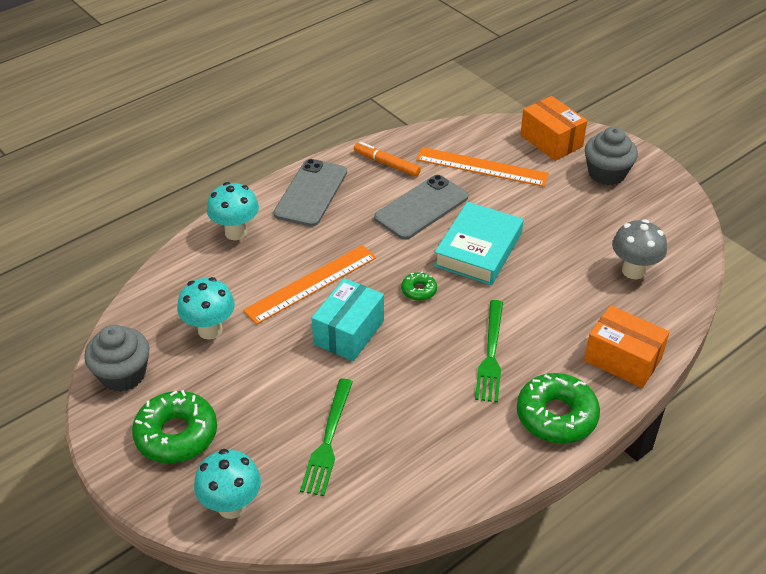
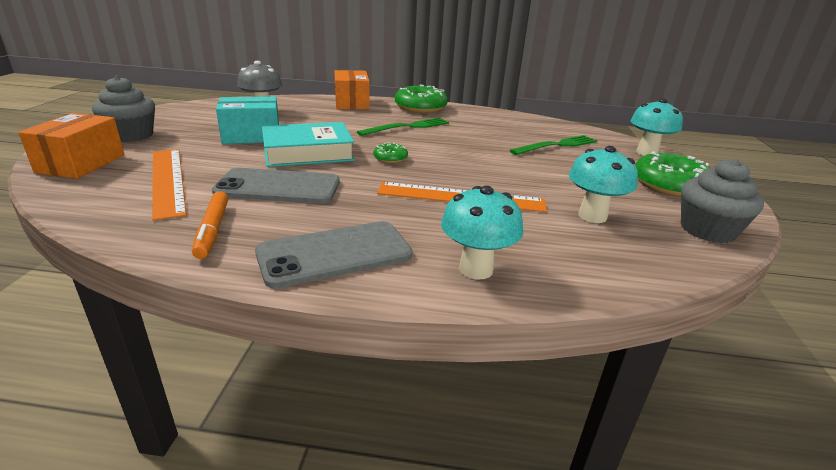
camera: 135 degrees left, 15 degrees down
(349, 332) = (476, 166): turquoise box -> turquoise box (251, 136)

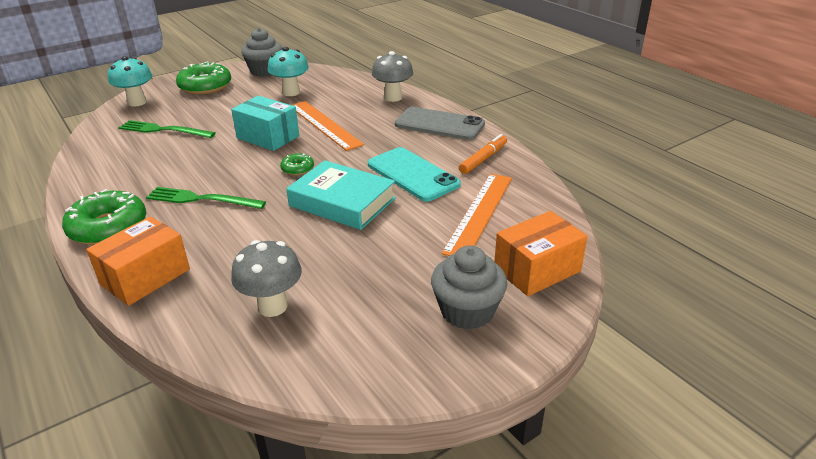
camera: 130 degrees left, 5 degrees up
(251, 136) = (354, 250): turquoise box -> turquoise box (268, 137)
(278, 187) = (412, 174): grey phone -> turquoise phone
(476, 269) = (393, 97): turquoise mushroom -> grey mushroom

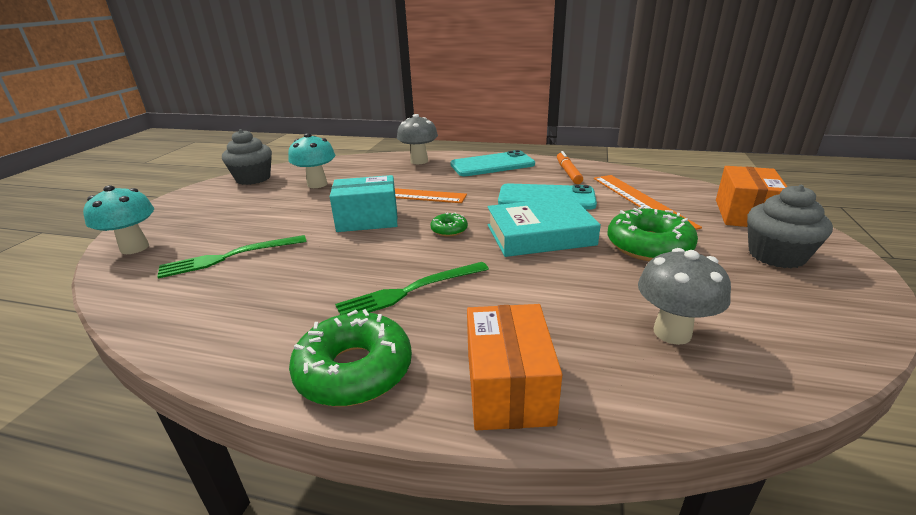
camera: 40 degrees left, 5 degrees down
(205, 86) = (205, 208): green donut -> green donut (649, 246)
(439, 124) = (492, 165): grey phone -> turquoise phone

